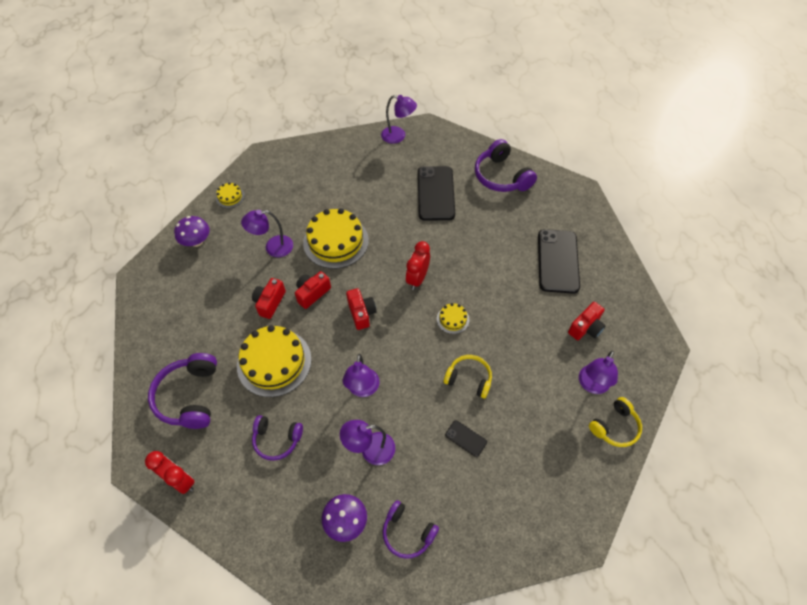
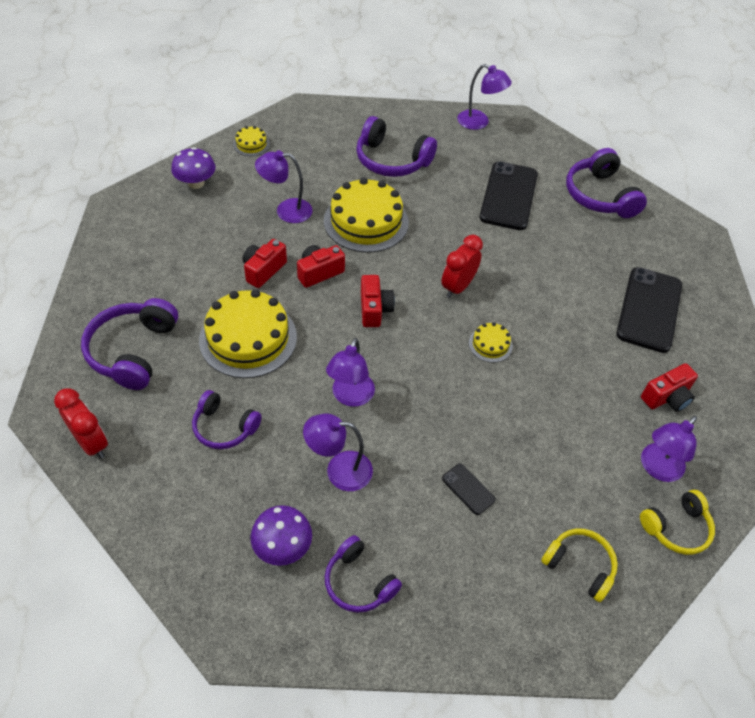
camera: 10 degrees right, 5 degrees down
(341, 184) = (392, 160): none -> purple headphones
(469, 379) = (492, 419): yellow headphones -> yellow headphones (579, 566)

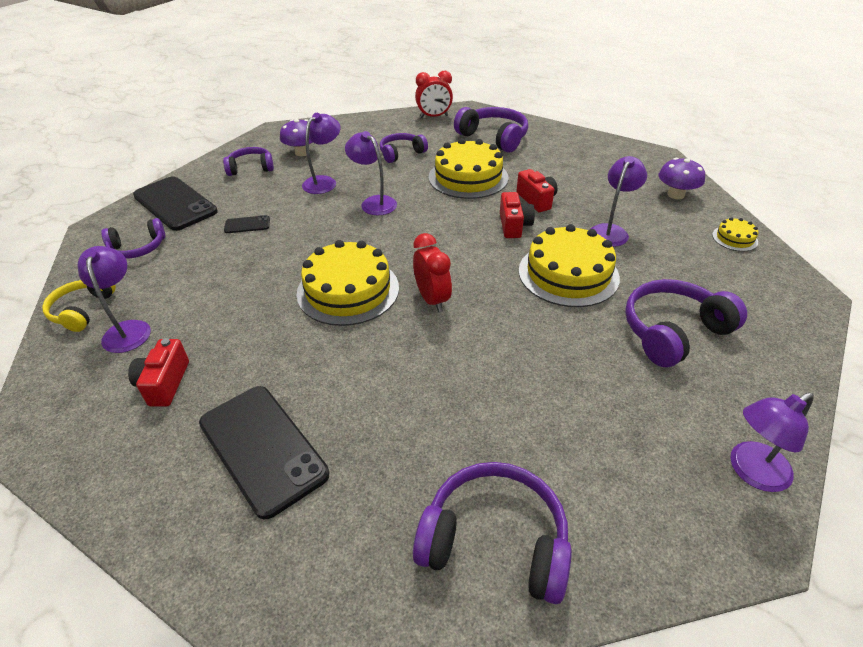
camera: 125 degrees right, 10 degrees down
(374, 309) = (447, 240): red camera -> none
(490, 344) = (348, 290): yellow cake -> yellow cake, size x2.17
(508, 196) = (551, 416): black phone -> black phone (175, 204)
(579, 566) = (138, 248): yellow headphones -> purple headphones

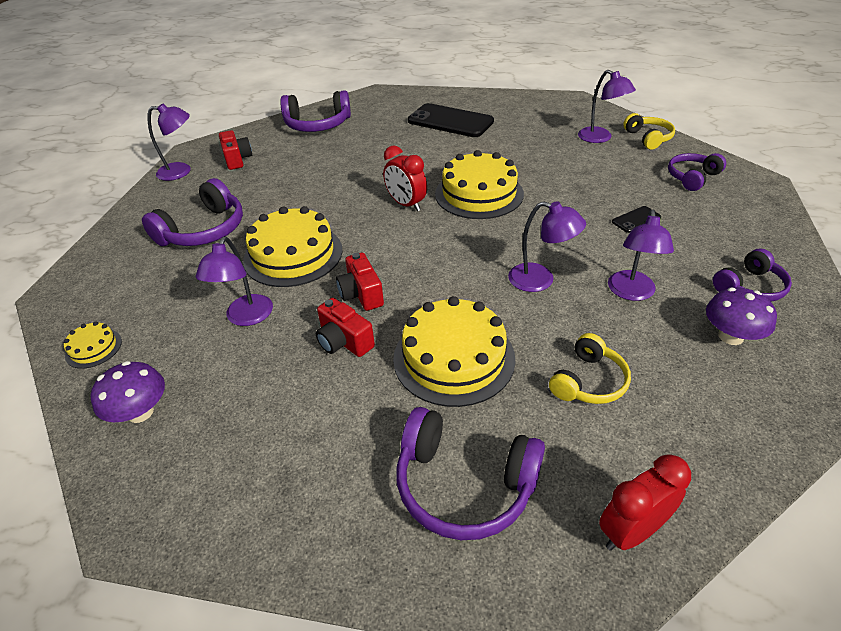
camera: 160 degrees right, 0 degrees up
(164, 383) = (536, 126): red camera -> red camera (237, 159)
(175, 204) = (742, 220): black phone -> none
(401, 153) = (588, 381): purple headphones -> yellow headphones
(751, 472) = (181, 171): purple lamp -> purple lamp turned 45 degrees clockwise

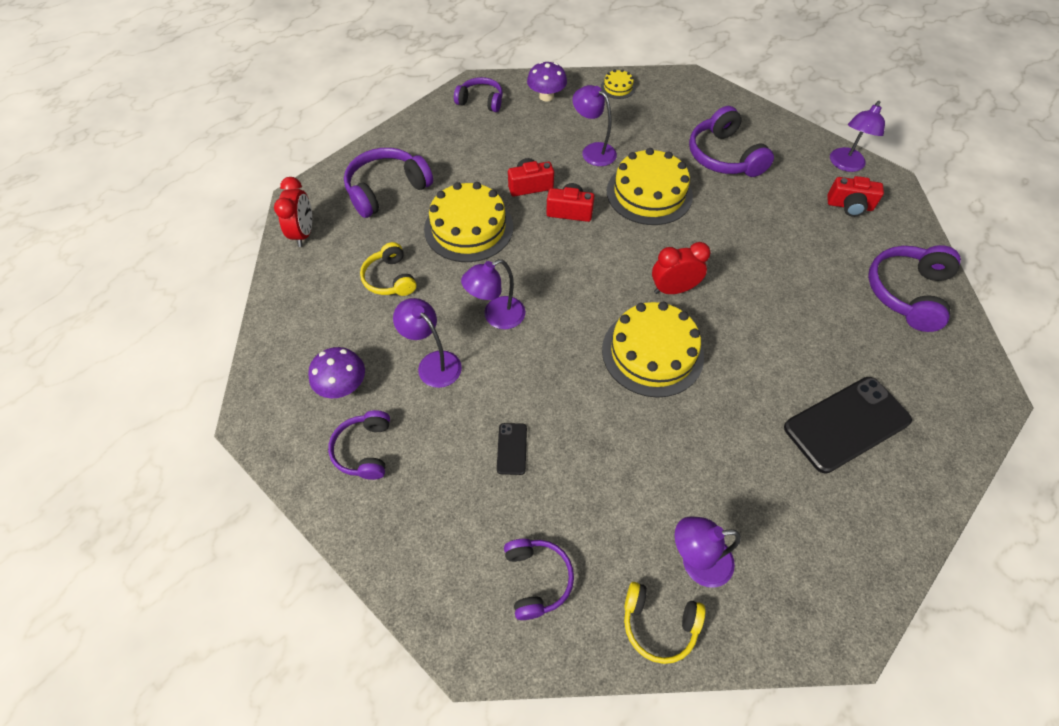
camera: 120 degrees right, 15 degrees up
(184, 489) = (481, 101): none -> purple headphones

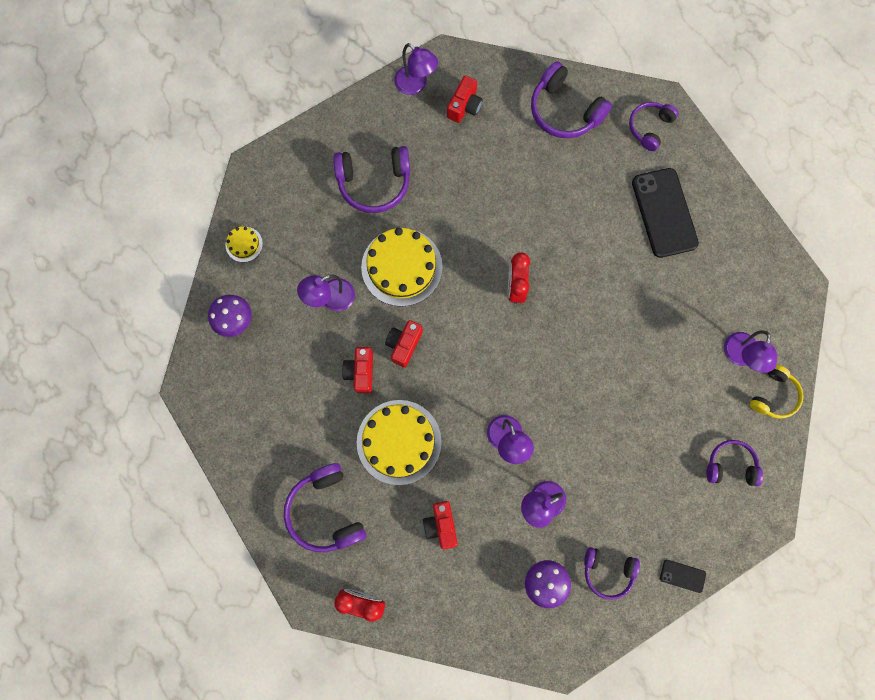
camera: 75 degrees left, 20 degrees up
(390, 278) = (441, 525): yellow headphones -> red camera
(481, 101) = (220, 390): purple headphones -> purple headphones (650, 128)
(512, 448) = (631, 458): black phone -> black phone (682, 576)
(652, 352) = (572, 326): yellow cake -> none

